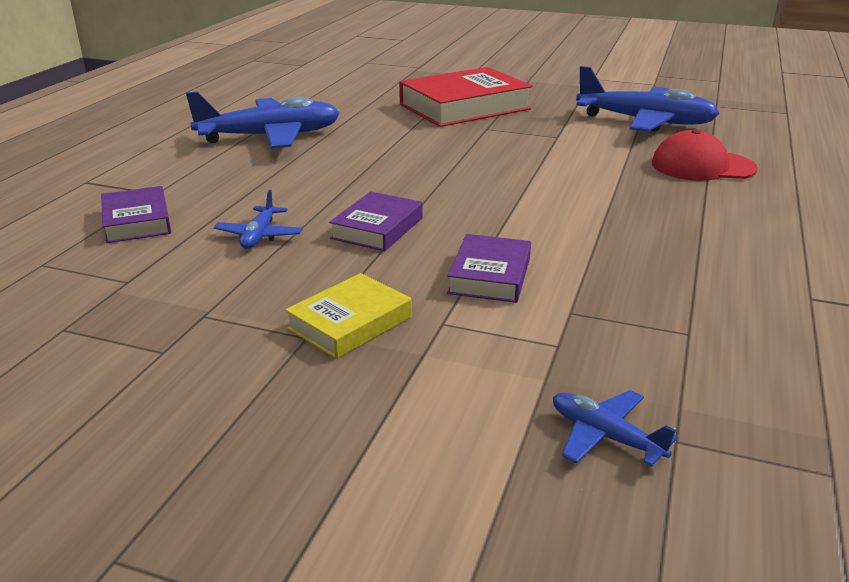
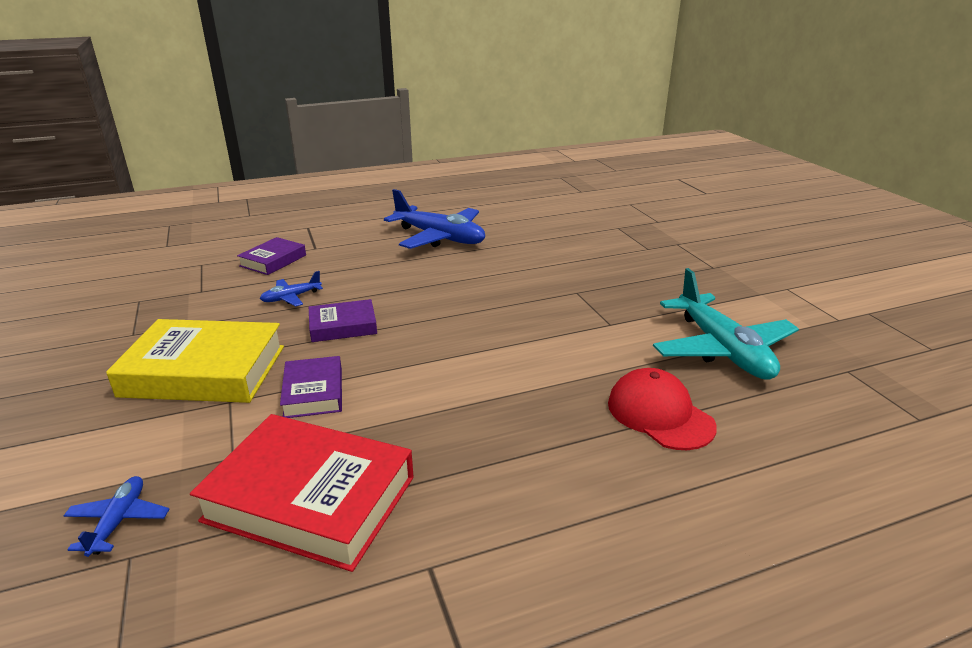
camera: 50 degrees right, 0 degrees up
(350, 323) = (204, 371): yellow book -> yellow book, size x1.86
(464, 107) = (606, 268): red book -> red book (310, 498)
(490, 275) = (313, 392): purple book -> purple book turned 75 degrees counterclockwise
(645, 122) = (722, 349): blue plane -> turquoise plane

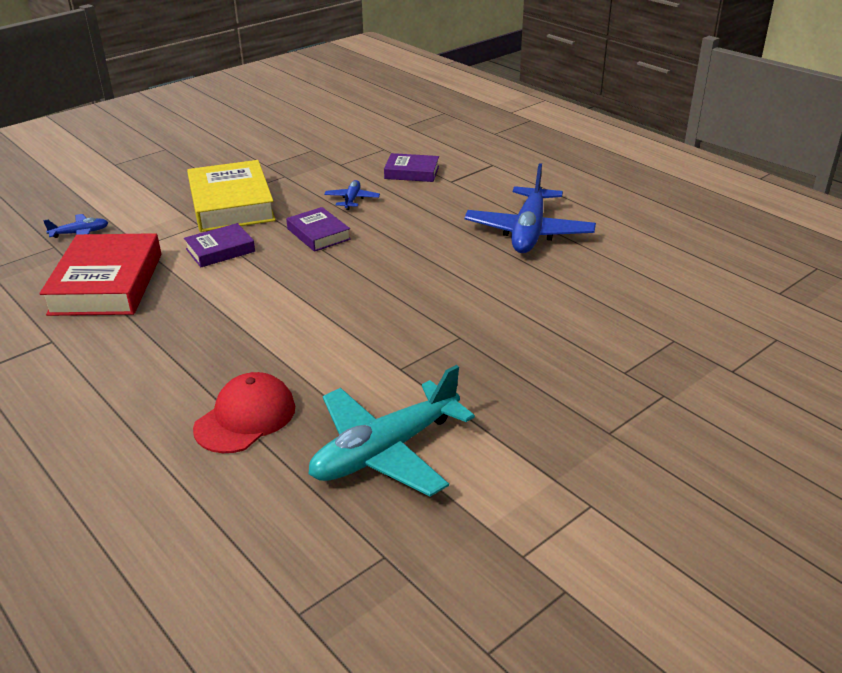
camera: 70 degrees right, 5 degrees up
(291, 297) = (352, 200): blue plane -> blue plane turned 60 degrees clockwise

